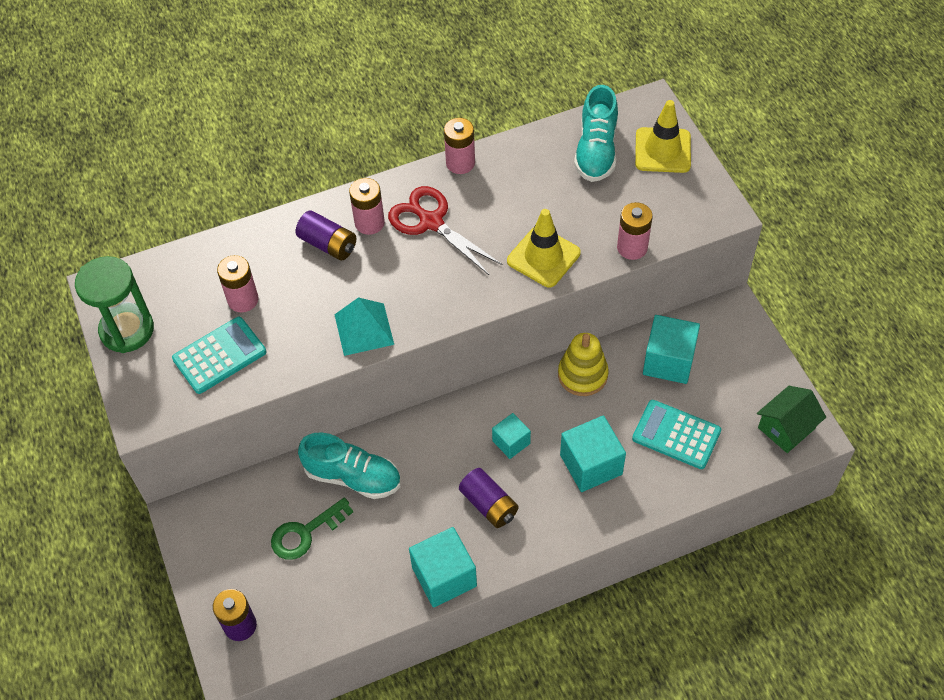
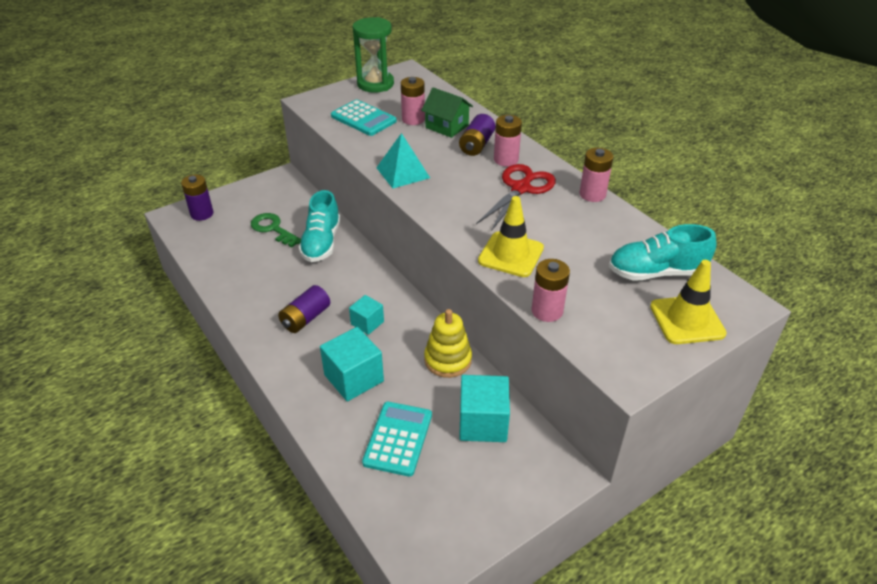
camera: 75 degrees right, 15 degrees down
(444, 576) = (239, 303): turquoise cube -> none
(786, 428) = (427, 539): green house -> green house (447, 126)

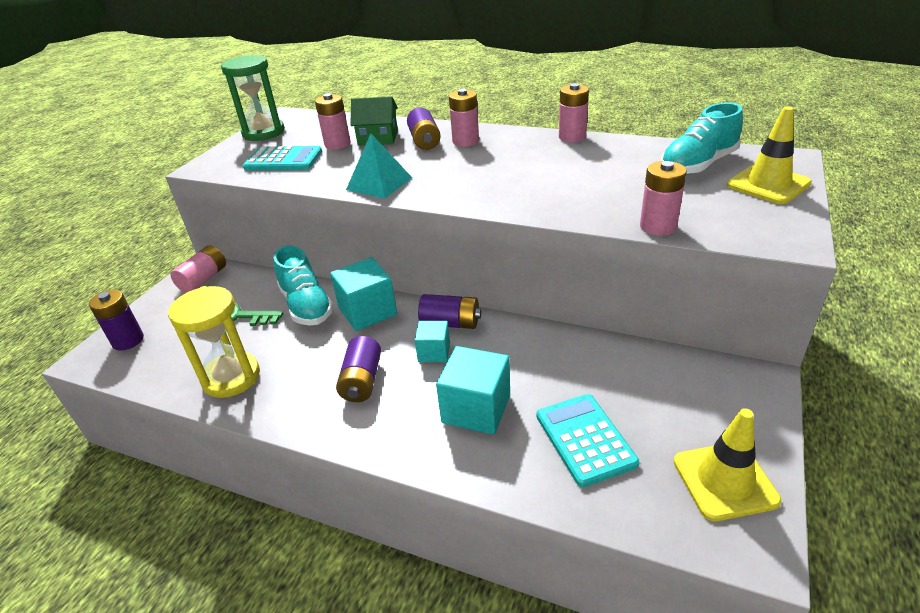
camera: 30 degrees left, 5 degrees down
(236, 273) = (231, 377): none -> yellow hourglass
(278, 187) = (203, 279): none -> pink battery
(399, 307) = (450, 323): none -> purple battery
(448, 360) = (549, 343): yellow stacking toy -> none
(483, 422) = (643, 378): turquoise cube -> turquoise cube (367, 311)
(511, 254) = (567, 201): yellow traffic cone -> yellow traffic cone (724, 481)
(521, 188) = (507, 155): red scissors -> none

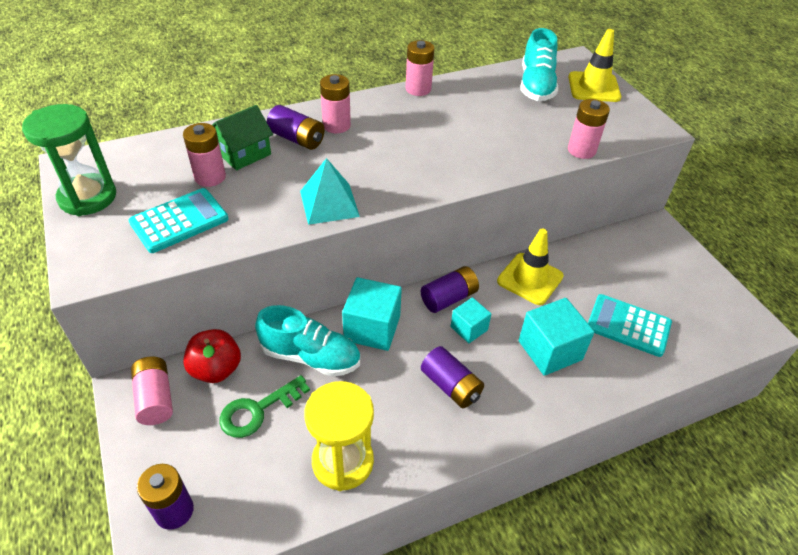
camera: 50 degrees left, 10 degrees up
(250, 282) = (216, 369): none -> red apple
(724, 481) = (710, 301): yellow traffic cone -> yellow traffic cone (530, 279)

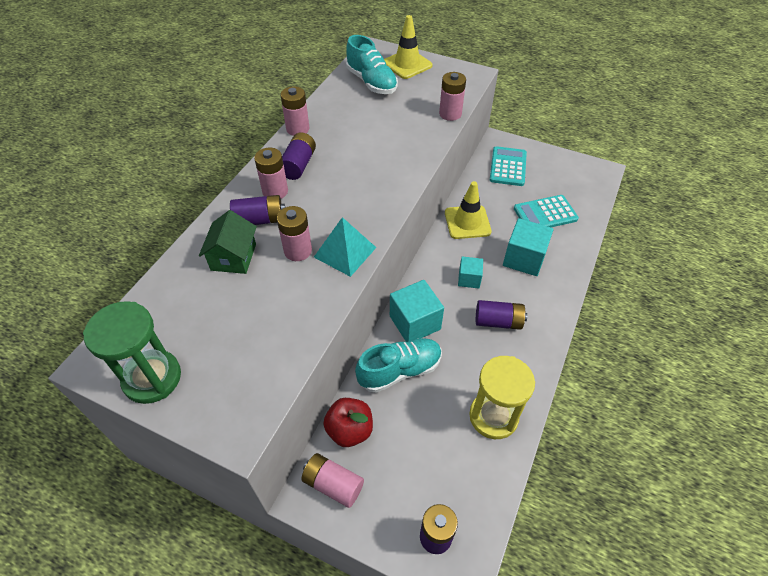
camera: 40 degrees left, 5 degrees up
(179, 221) = (255, 340): turquoise calculator -> turquoise calculator (508, 167)
(210, 177) = (232, 292): pink battery -> pink battery (298, 251)
(258, 410) = (409, 432): green key -> none
(449, 298) = (437, 268): purple battery -> purple battery (298, 165)

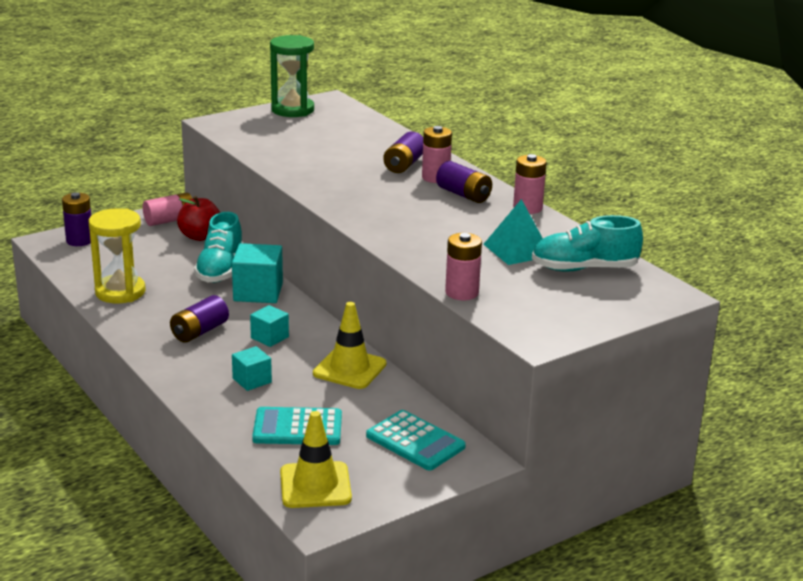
camera: 120 degrees right, 25 degrees down
(233, 257) = (372, 148): green house -> none
(298, 251) = (346, 169): pink battery -> none
(345, 252) = (318, 184): turquoise pyramid -> turquoise pyramid (517, 250)
(407, 64) = (608, 303): yellow traffic cone -> yellow traffic cone (315, 485)
(524, 259) = (252, 380): turquoise cube -> turquoise cube, size x0.59
(545, 214) = (297, 428): turquoise calculator -> turquoise calculator turned 105 degrees counterclockwise

